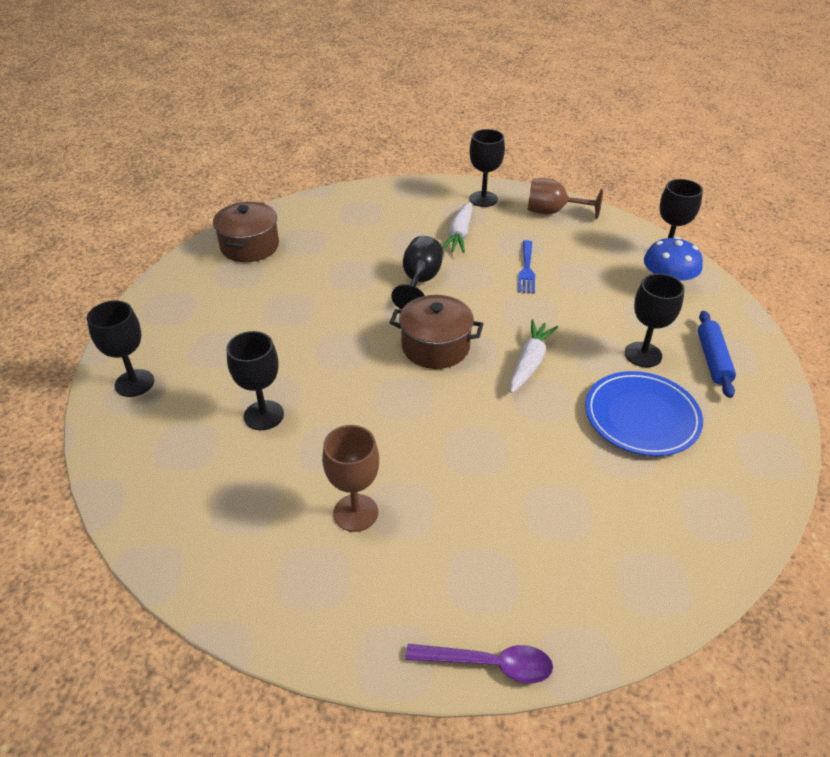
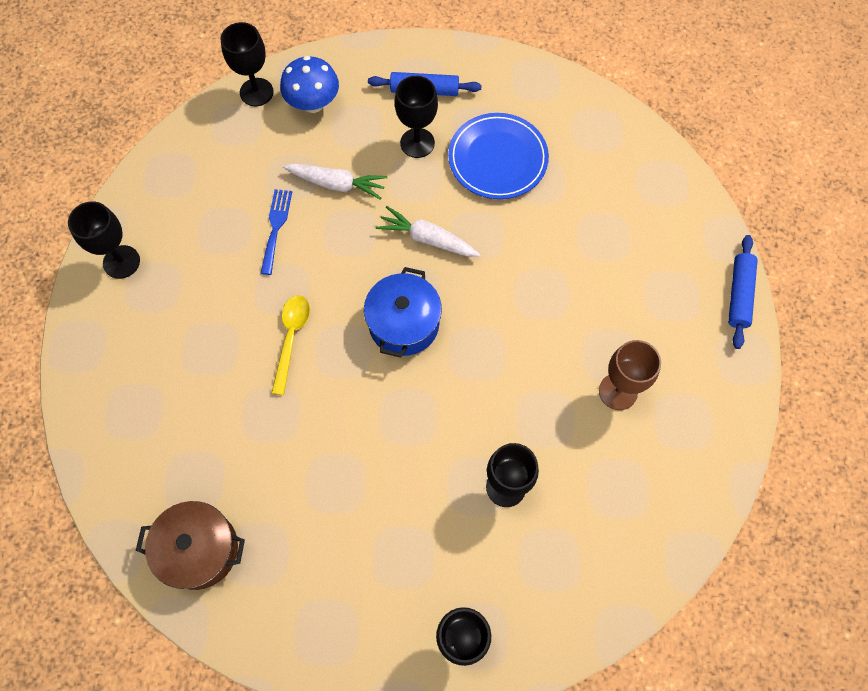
camera: 90 degrees left, 25 degrees up
(420, 282) = (291, 338): black goblet -> yellow spoon
(435, 347) = (404, 324): brown pot -> blue pot
(459, 234) = (199, 293): white carrot -> white carrot (337, 184)
(489, 664) = (739, 295): purple spoon -> blue rolling pin
(526, 269) = (276, 227): blue fork -> blue fork turned 90 degrees counterclockwise
(552, 212) = (162, 188): brown goblet -> none

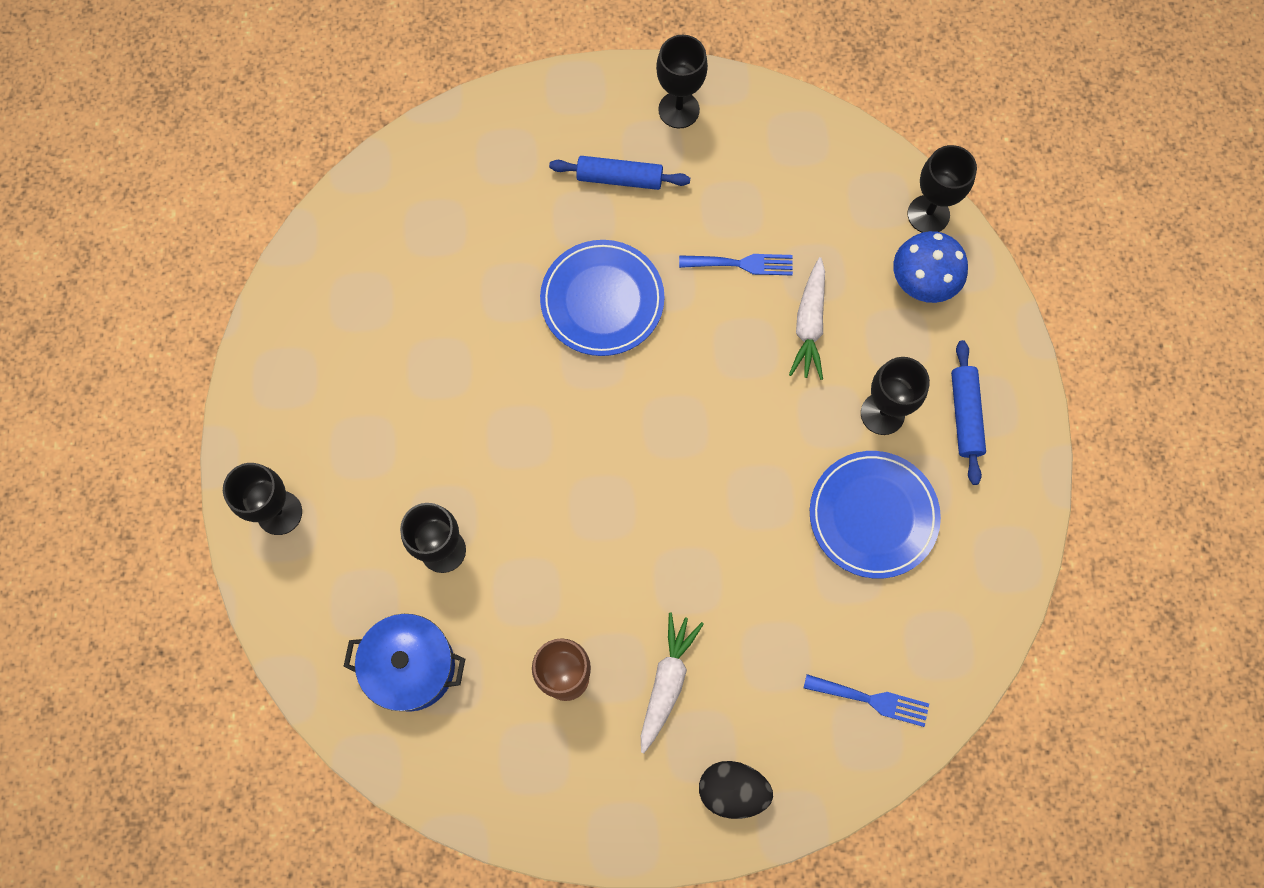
camera: 85 degrees right, 5 degrees up
(199, 549) = (363, 245): brown pot -> none
(291, 338) = (602, 300): yellow spoon -> blue plate
(404, 324) = (631, 421): blue pot -> blue pot (411, 666)
(427, 239) = (746, 438): white carrot -> white carrot (667, 682)
(637, 176) = (872, 700): none -> blue fork
(705, 276) = (732, 790): none -> black egg
(739, 295) = (710, 836): blue rolling pin -> blue rolling pin (619, 178)

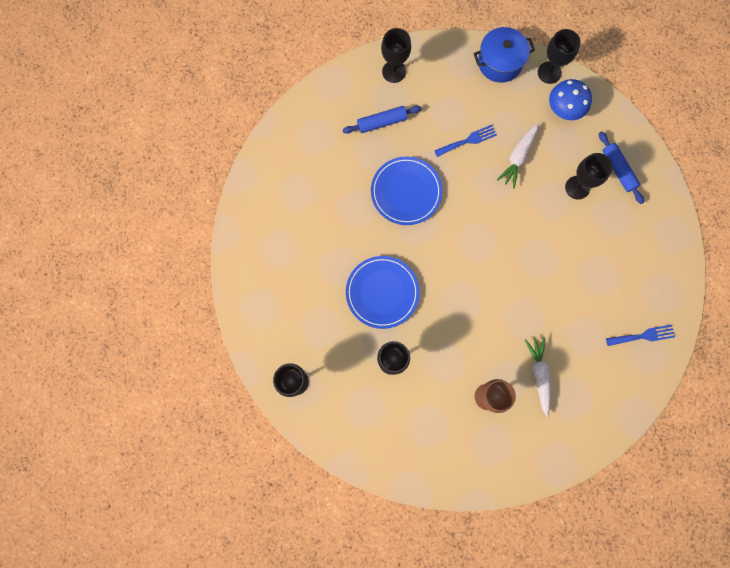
camera: 25 degrees left, 5 degrees up
(411, 666) = (406, 429): blue pot -> blue pot (499, 62)
(732, 790) = (598, 413): black egg -> none
(809, 324) = (518, 157): white carrot -> white carrot turned 45 degrees clockwise
(873, 515) = (598, 242): blue plate -> blue plate (382, 292)

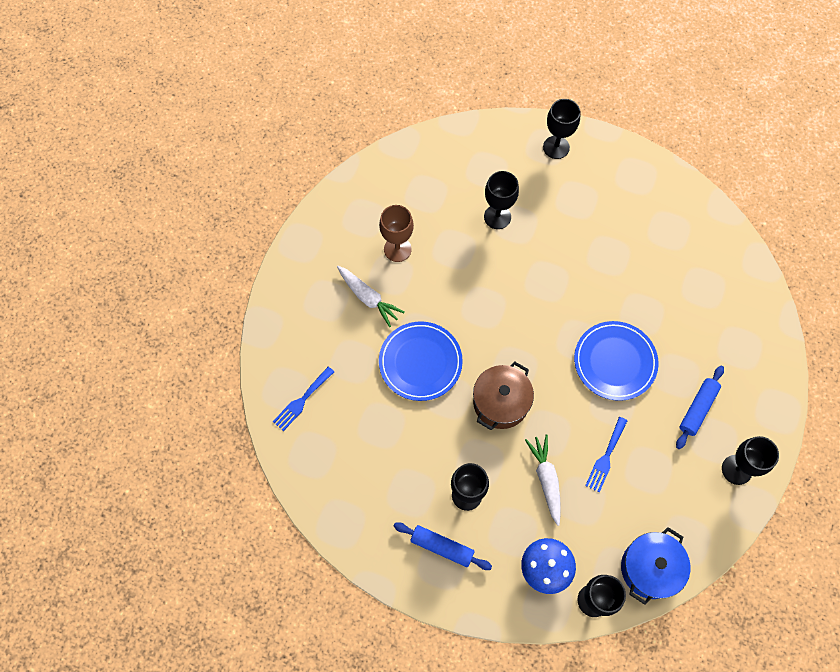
camera: 140 degrees right, 10 degrees down
(382, 292) = (554, 262): blue plate -> blue plate (420, 362)
(506, 226) = (500, 402): none -> brown pot

